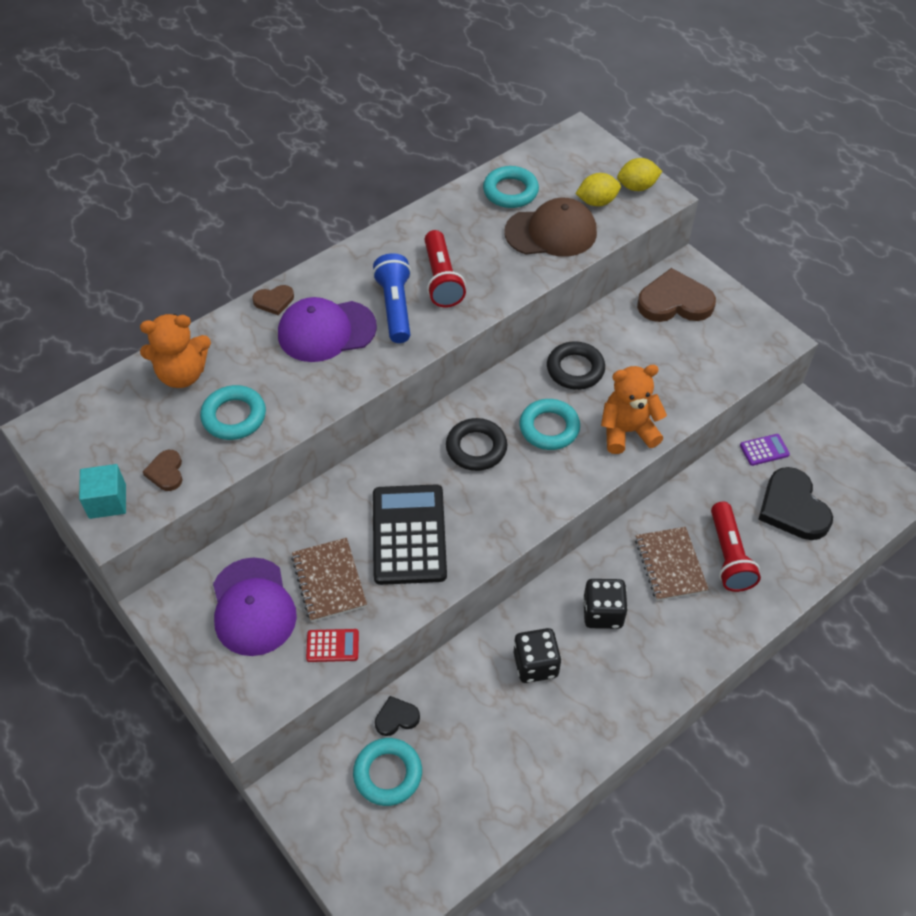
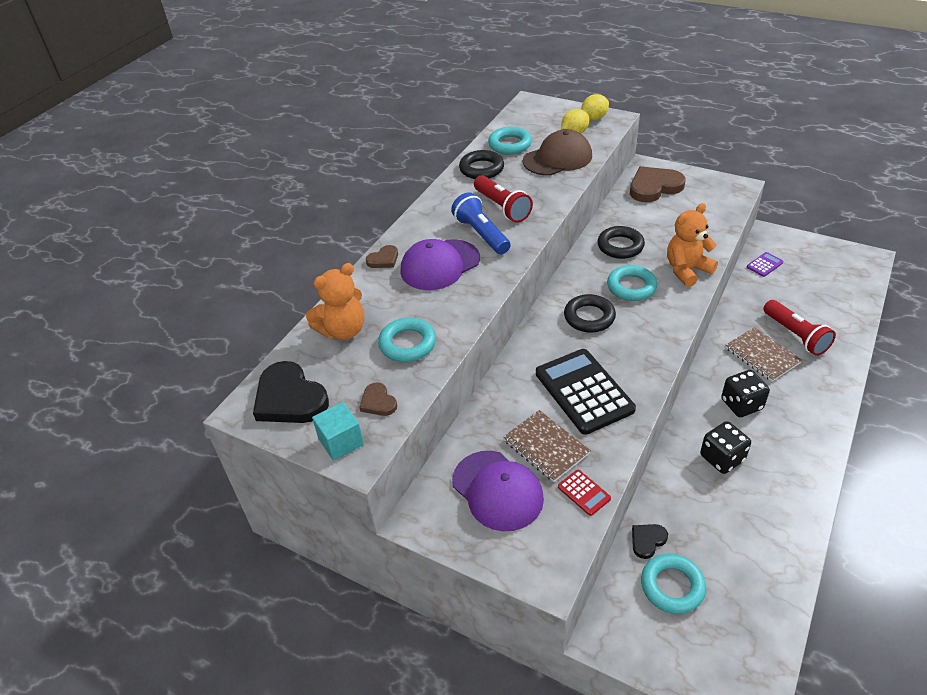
camera: 20 degrees left, 10 degrees down
(332, 646) = (584, 493): red calculator -> red calculator turned 75 degrees clockwise
(455, 215) = (481, 169): none -> black ring
(792, 508) = (811, 291): black heart -> black heart (290, 398)

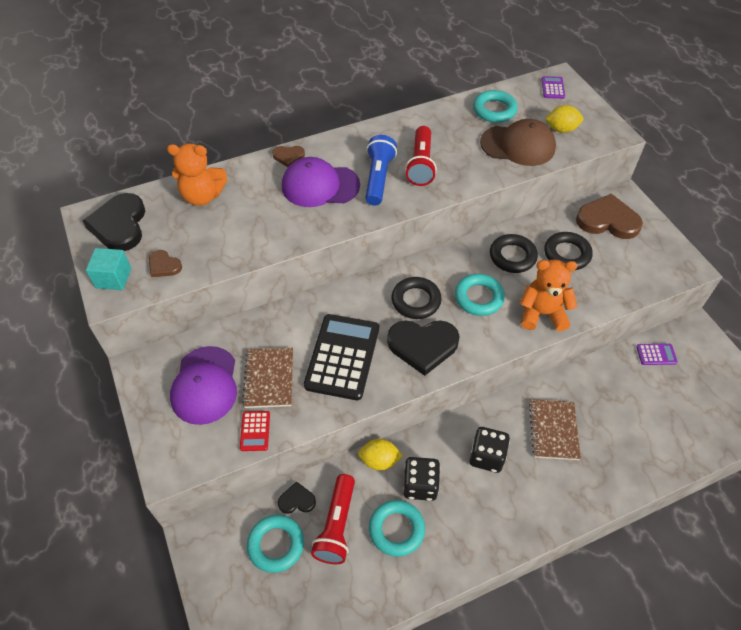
camera: 35 degrees right, 10 degrees up
(378, 402) = (164, 265): brown heart -> brown heart turned 60 degrees counterclockwise
(407, 344) = (229, 235): turquoise ring -> turquoise ring (396, 529)
(481, 169) = (446, 120): black ring -> black ring (567, 254)
(533, 111) = (552, 88): none -> purple calculator
(594, 118) = (597, 124): yellow lemon -> yellow lemon (379, 460)
(633, 344) = (423, 346): none -> black heart
(796, 335) = (605, 435): red flashlight -> red flashlight (337, 526)

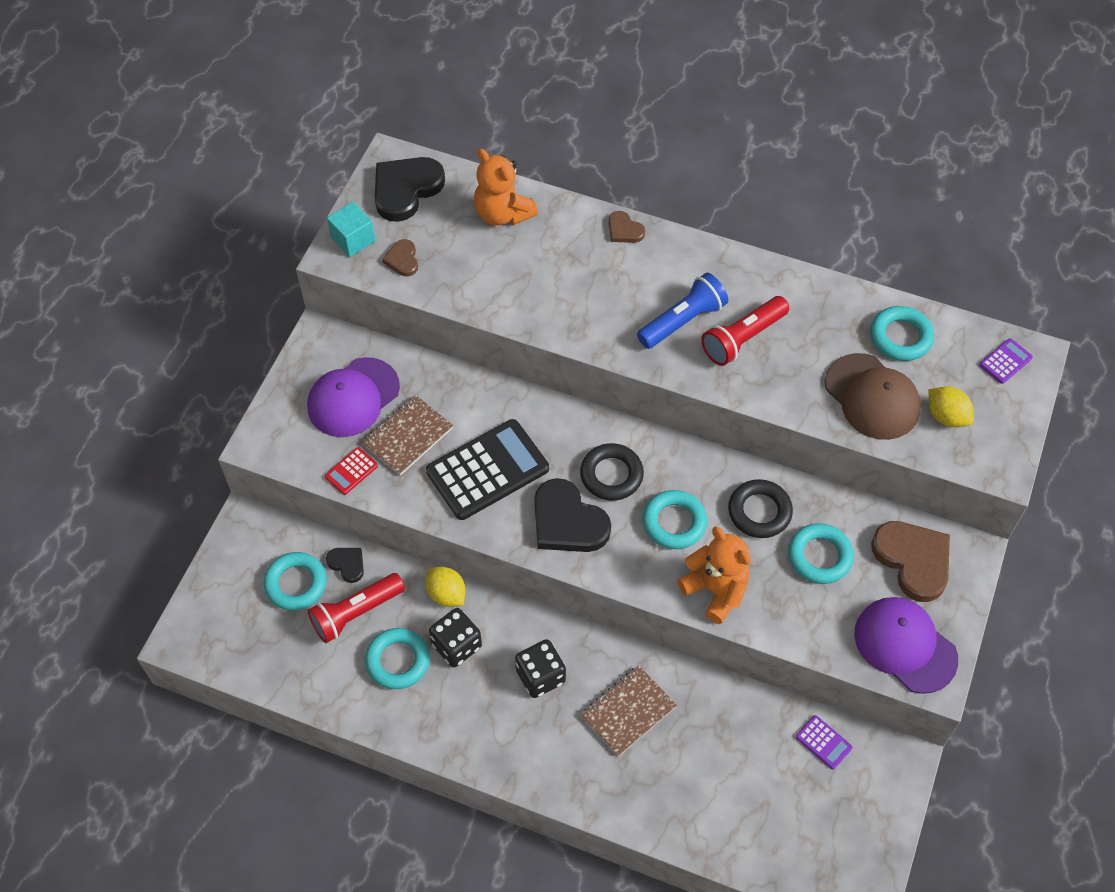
camera: 45 degrees right, 5 degrees up
(320, 186) = (618, 285): purple cap -> purple cap (905, 645)
(567, 254) = (819, 556): black ring -> turquoise ring

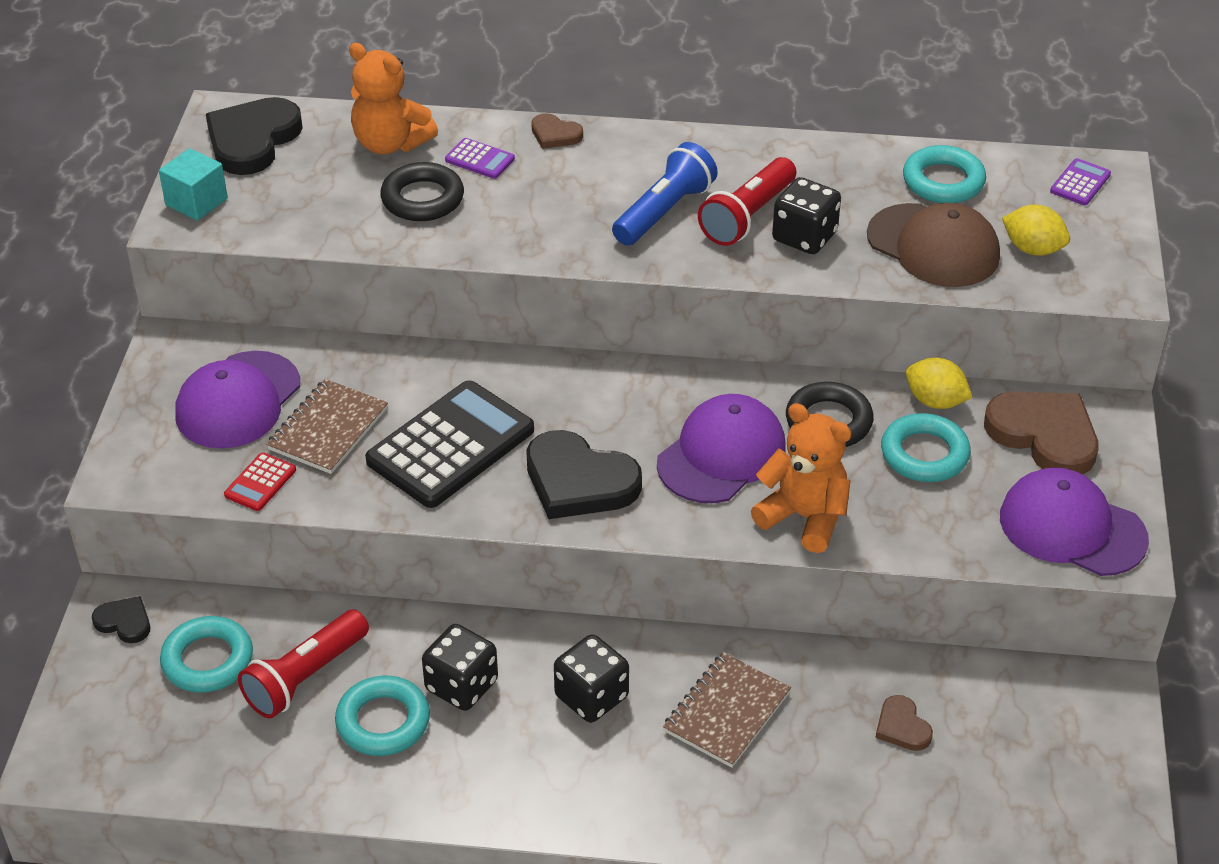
camera: 15 degrees left, 15 degrees down
(347, 564) = (275, 622): black heart -> black heart (124, 622)
(402, 260) = (271, 212): brown heart -> brown heart (902, 727)
(446, 594) = (428, 628): yellow lemon -> yellow lemon (935, 401)
(611, 475) = (620, 419): black ring -> black ring (422, 199)
(674, 522) = (721, 455): turquoise ring -> purple cap
(778, 367) = (804, 237): none -> black dice
(823, 742) = (1001, 690): purple calculator -> purple calculator (480, 159)

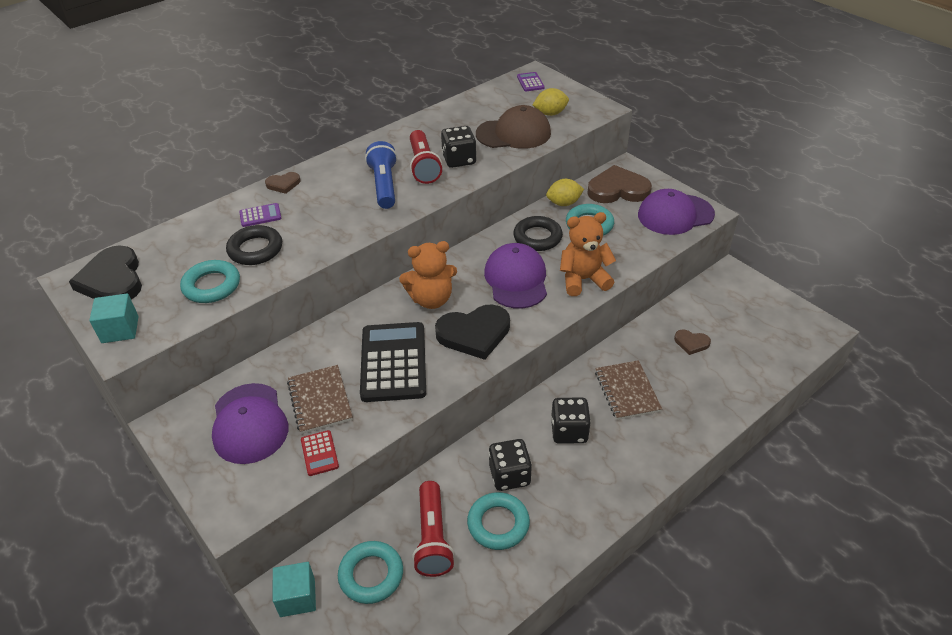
camera: 45 degrees left, 0 degrees up
(124, 622) = (297, 597): black heart -> turquoise cube
(390, 143) = (200, 236): orange teddy bear -> orange teddy bear (431, 299)
(943, 181) = (480, 109): turquoise ring -> turquoise ring (212, 286)

